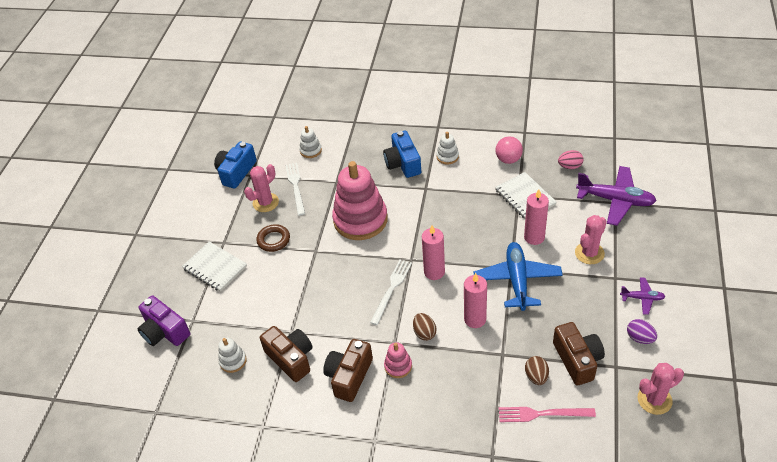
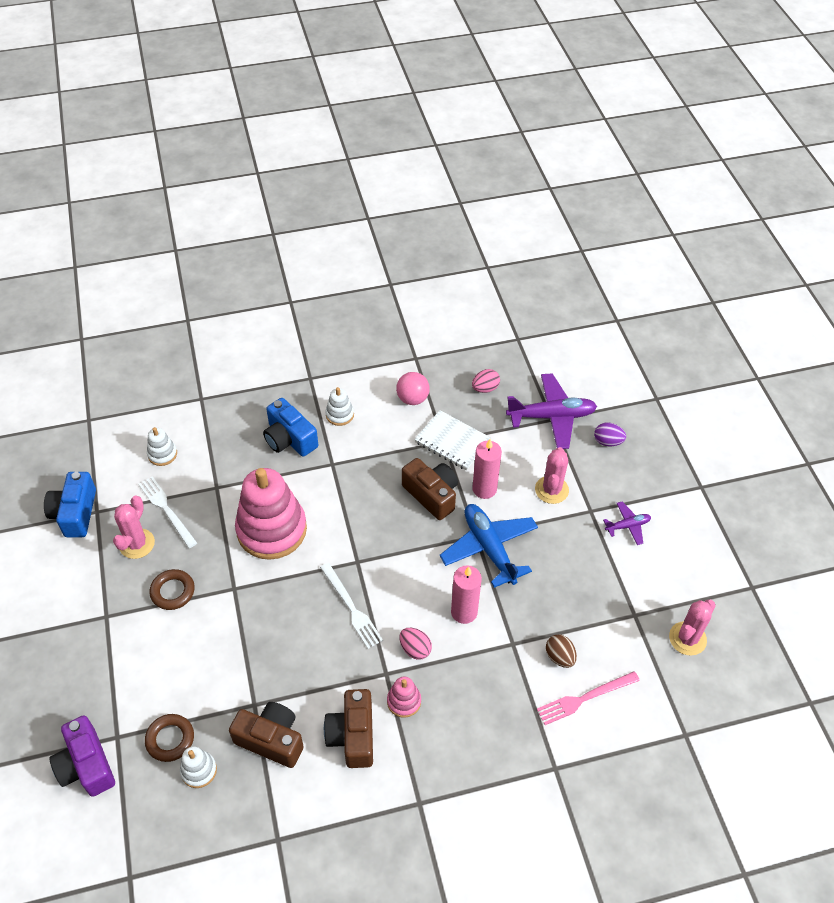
camera: 30 degrees left, 5 degrees up
(164, 331) = (86, 765): purple camera -> purple camera turned 45 degrees clockwise
(215, 268) = (112, 655): white notebook -> none
(224, 334) = (170, 739): none -> brown ring
(391, 289) = (351, 607): white fork -> white fork turned 150 degrees clockwise
(424, 333) = (415, 649): brown egg -> pink egg
(434, 272) = (391, 569): pink candle -> none
(577, 360) = (593, 621): brown camera -> brown camera (432, 495)
(640, 338) = (644, 573): purple egg -> purple egg (607, 441)

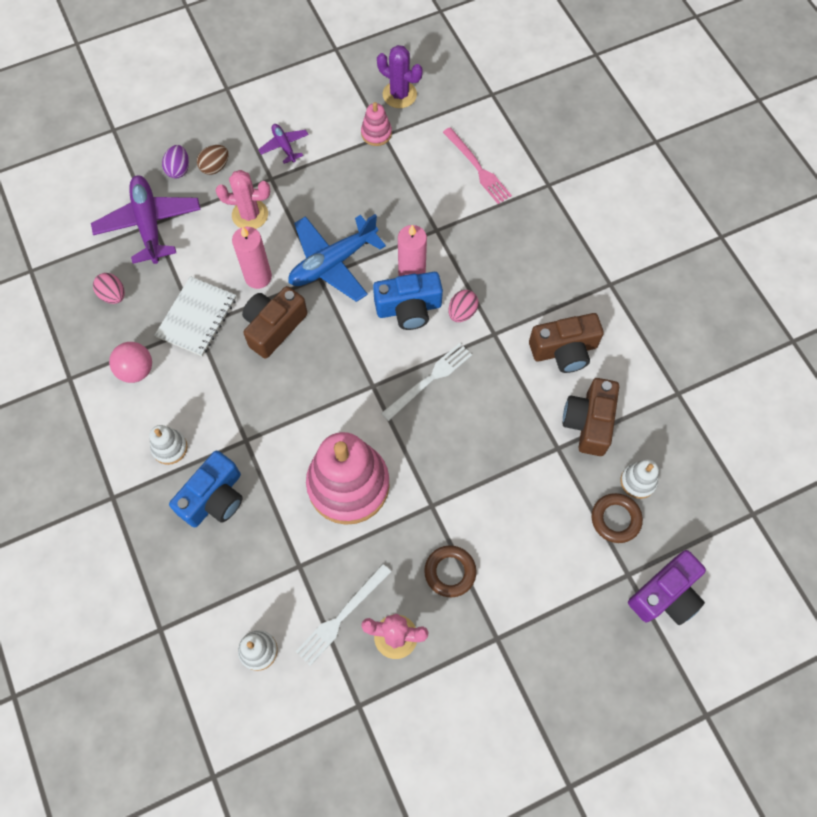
camera: 100 degrees left, 15 degrees up
(75, 513) = (366, 733): blue camera -> blue camera (409, 308)
(404, 701) = (519, 313): pink stacking toy -> pink stacking toy (376, 133)
(559, 657) = (441, 190): brown egg -> brown egg (215, 167)
(687, 638) = (399, 95): pink cactus -> purple cactus

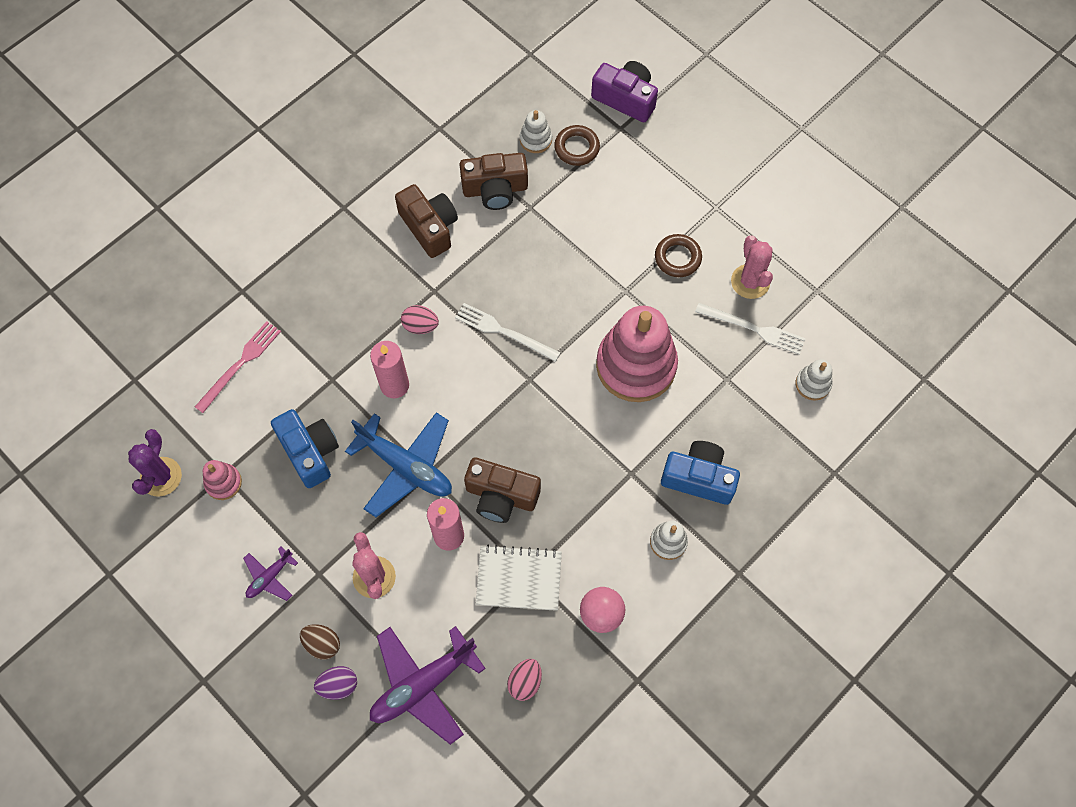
camera: 110 degrees left, 0 degrees up
(409, 308) = (433, 375): blue camera -> blue camera (310, 452)

